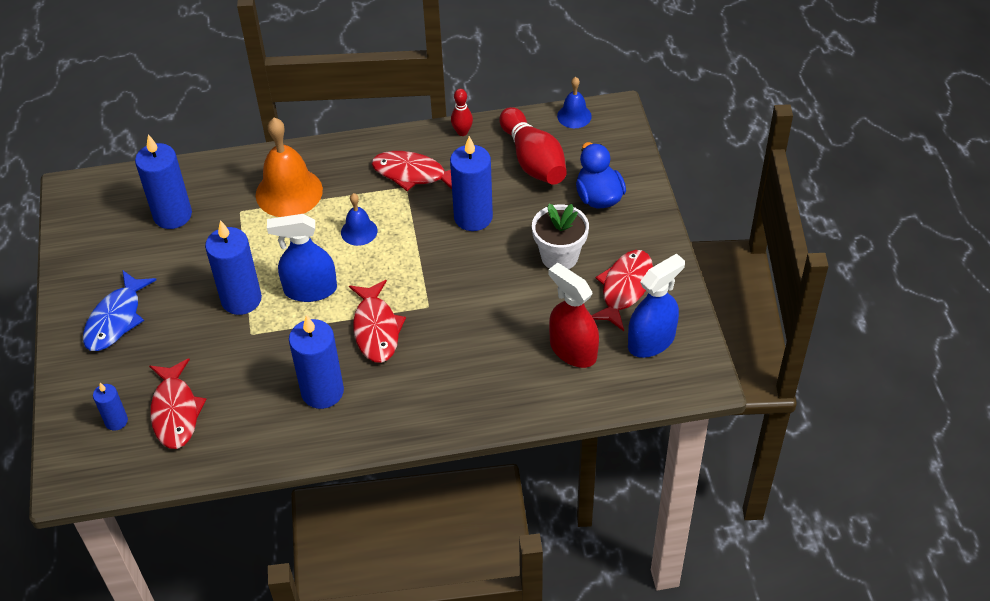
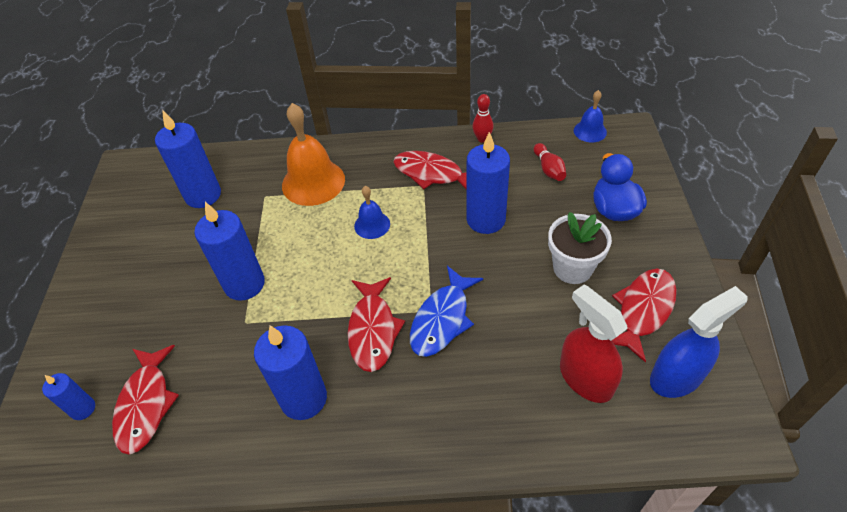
camera: 10 degrees right, 0 degrees up
(116, 319) = (120, 293): blue fish -> blue fish (442, 319)
(310, 290) = (314, 280): blue spray bottle -> none
(533, 160) = (549, 169): red bowling pin -> red bowling pin, size x0.50

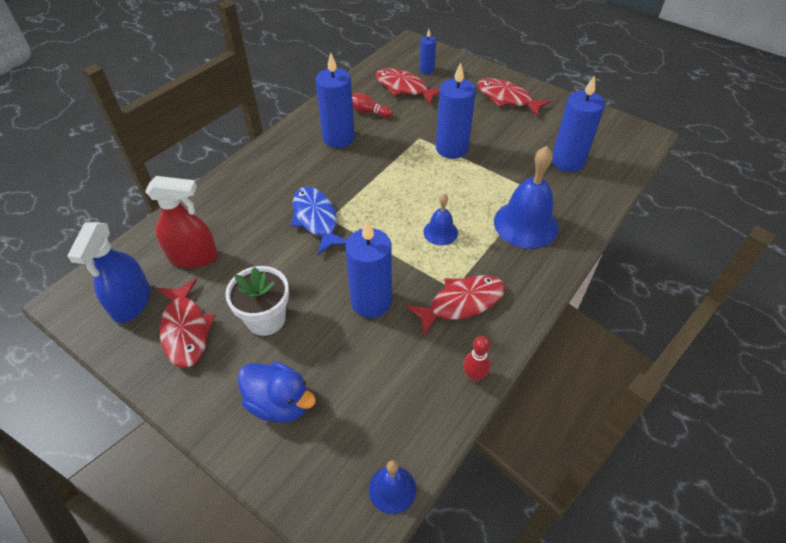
camera: 125 degrees right, 0 degrees up
(313, 182) = (526, 224): orange bell -> blue bell
(373, 330) = (348, 185): red fish -> red fish (507, 98)
(549, 169) = (378, 396): red bowling pin -> red bowling pin (368, 112)

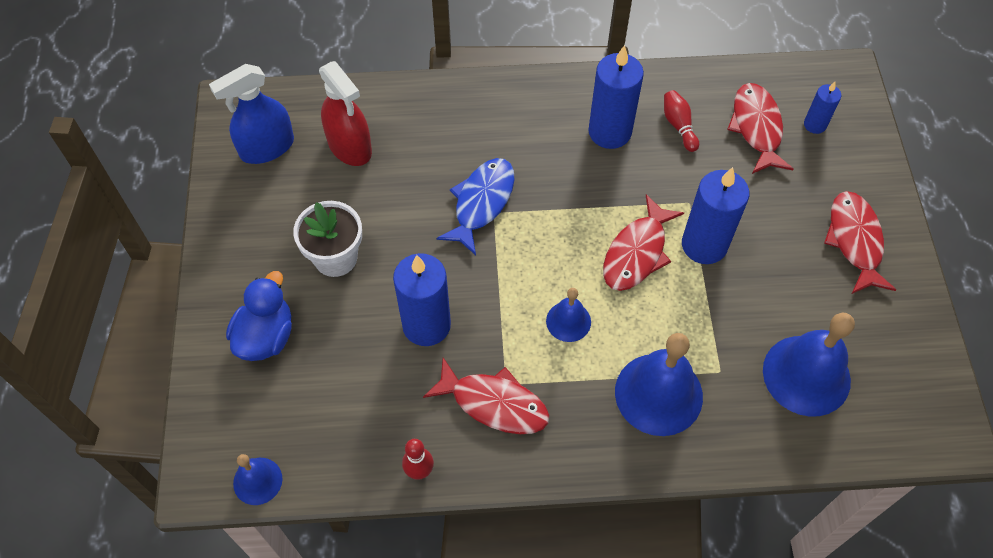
camera: 50 degrees right, 10 degrees up
(186, 330) = (275, 209): red fish -> red fish (637, 253)
(279, 403) = (266, 336): blue duck -> blue duck turned 150 degrees counterclockwise
(567, 161) = (806, 375): blue candle -> blue bell

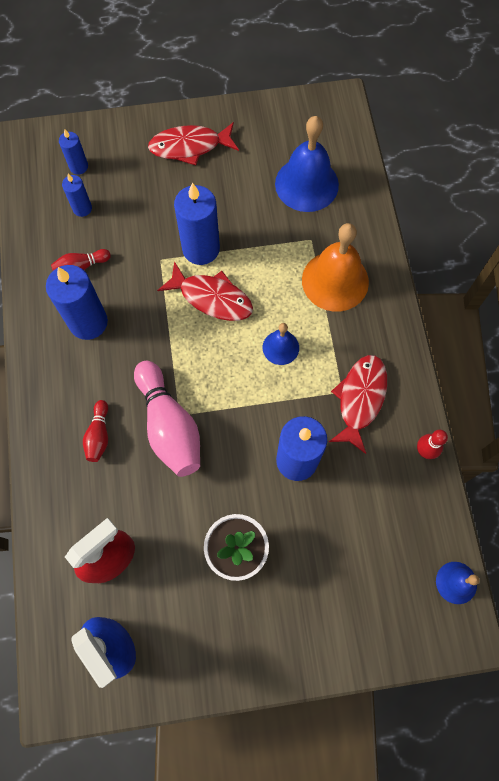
camera: 95 degrees left, 10 degrees up
(266, 336) = (324, 603): blue duck -> none
(478, 139) = (99, 435): none -> red bowling pin
(481, 203) = (169, 426): blue fish -> pink bowling pin
(658, 394) = (335, 281): blue bell -> orange bell
(756, 127) = (82, 208): red fish -> blue candle

